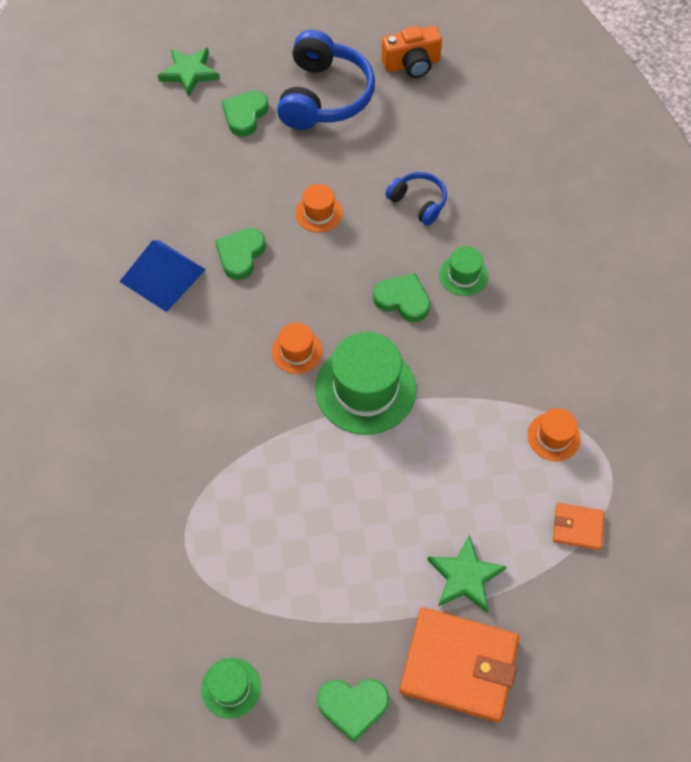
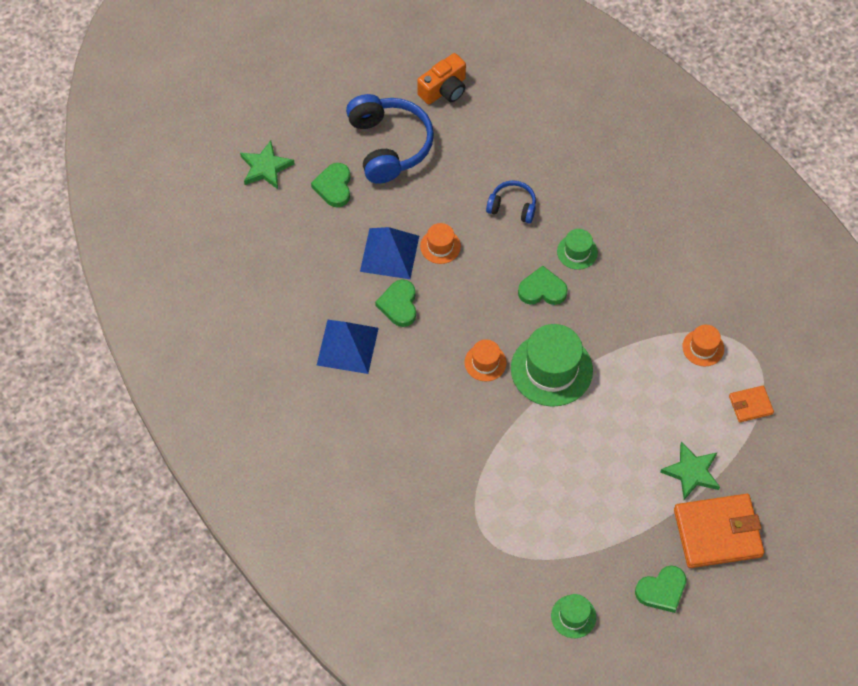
camera: 25 degrees left, 0 degrees up
(262, 200) = (389, 253): none -> blue pyramid

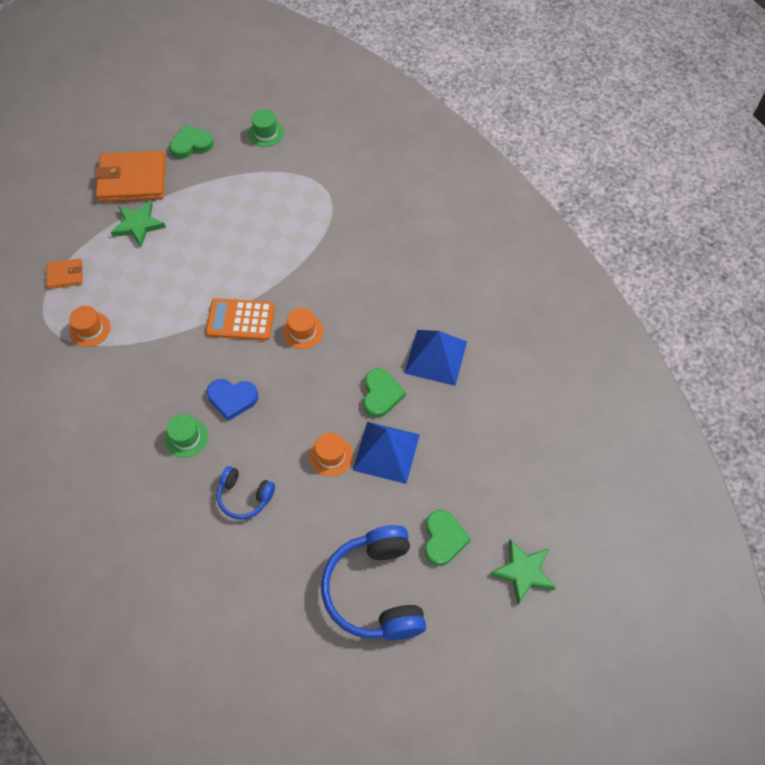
camera: 175 degrees left, 0 degrees up
(444, 90) = (299, 669): orange camera -> none
(542, 290) = (232, 399): green heart -> blue heart
(551, 369) = (240, 320): green hat -> orange calculator

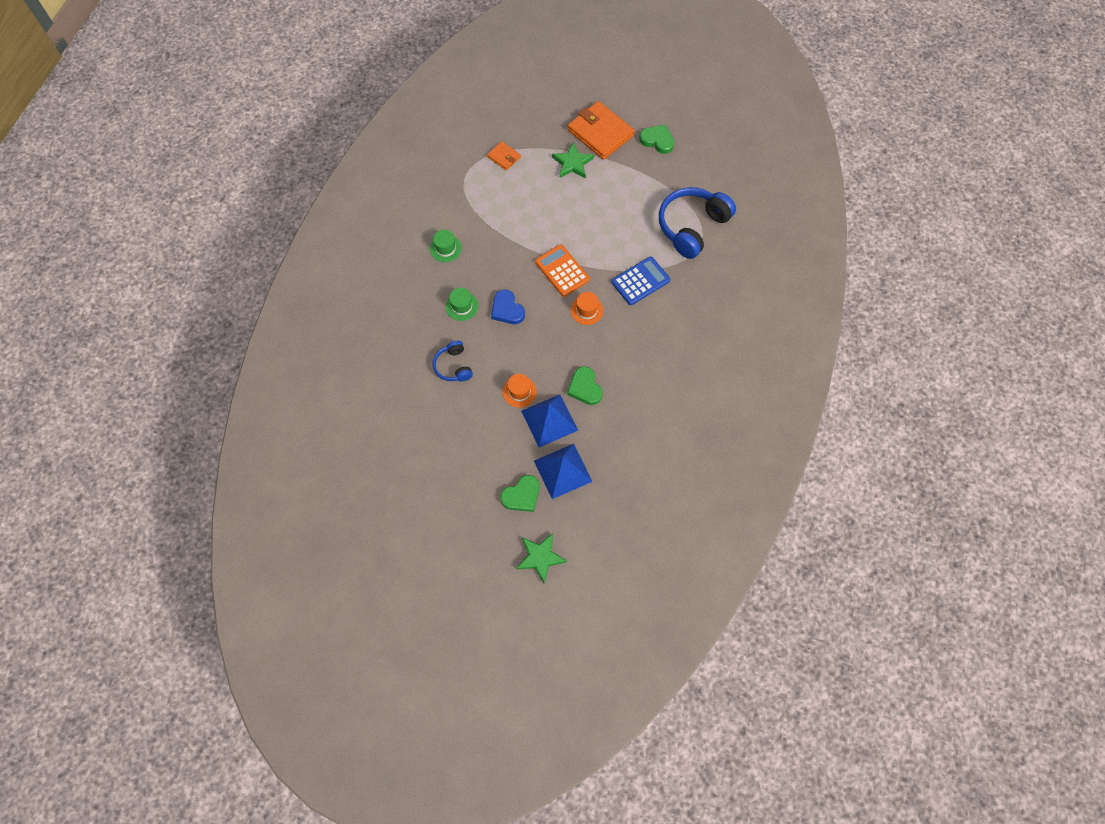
camera: 50 degrees right, 5 degrees up
(90, 329) = (482, 200): orange hat -> none
(266, 133) = (709, 172): green hat -> green hat (445, 248)
(317, 265) = (640, 281): none -> blue calculator
(376, 590) = (458, 482): blue headphones -> blue headphones (692, 227)
(381, 394) = (585, 388): green heart -> green heart turned 105 degrees clockwise
(436, 357) = (640, 399): blue pyramid -> blue pyramid (563, 471)

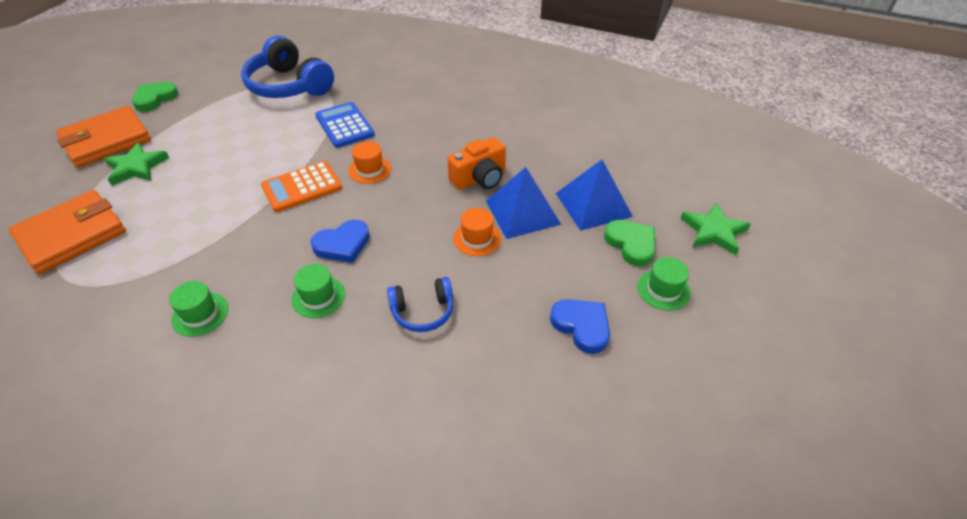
camera: 85 degrees left, 20 degrees down
(446, 459) = (581, 326): none -> blue heart
(479, 513) = (663, 289): none -> green hat
(504, 157) = (72, 235): orange wallet -> orange wallet, size x2.02
(585, 388) = (479, 178): green heart -> orange camera

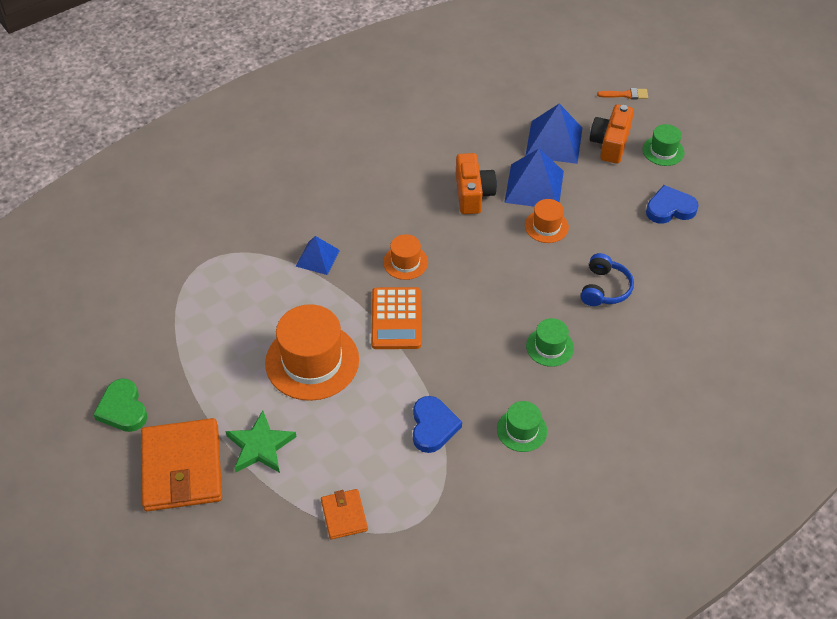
camera: 60 degrees left, 5 degrees up
(72, 235) = (344, 515): orange wallet -> orange wallet, size x0.49
(234, 161) = (312, 361): none -> orange hat
(289, 86) = (200, 280): blue headphones -> none
(343, 244) = (497, 313): blue heart -> blue heart (433, 426)
(344, 126) = (317, 258): blue calculator -> blue pyramid
(631, 244) = (610, 143): green heart -> orange camera
(713, 231) = (626, 95): green star -> orange brush

